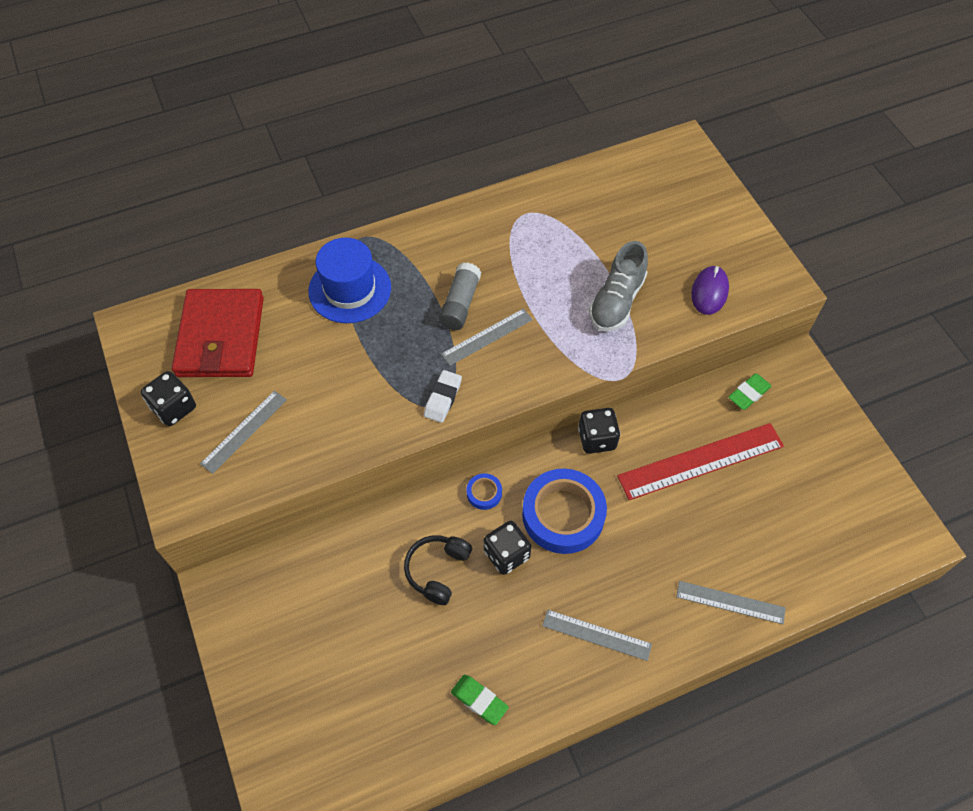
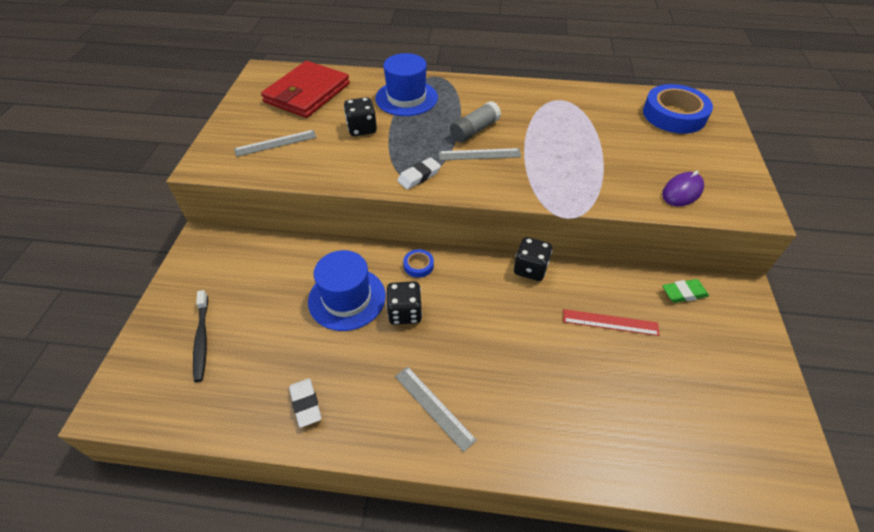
camera: 30 degrees right, 10 degrees down
(174, 408) = (247, 116): black dice -> black dice (362, 129)
(321, 697) = (202, 339): none -> black toothbrush
(437, 570) = (347, 298): black headphones -> blue hat
(479, 700) = (306, 404): green eraser -> white eraser
(563, 514) = (468, 307): blue tape -> blue tape (674, 115)
(616, 301) = (596, 170): grey shoe -> none
(701, 461) = (610, 322): red ruler -> red ruler, size x0.58
(730, 602) = (571, 445): grey ruler -> none

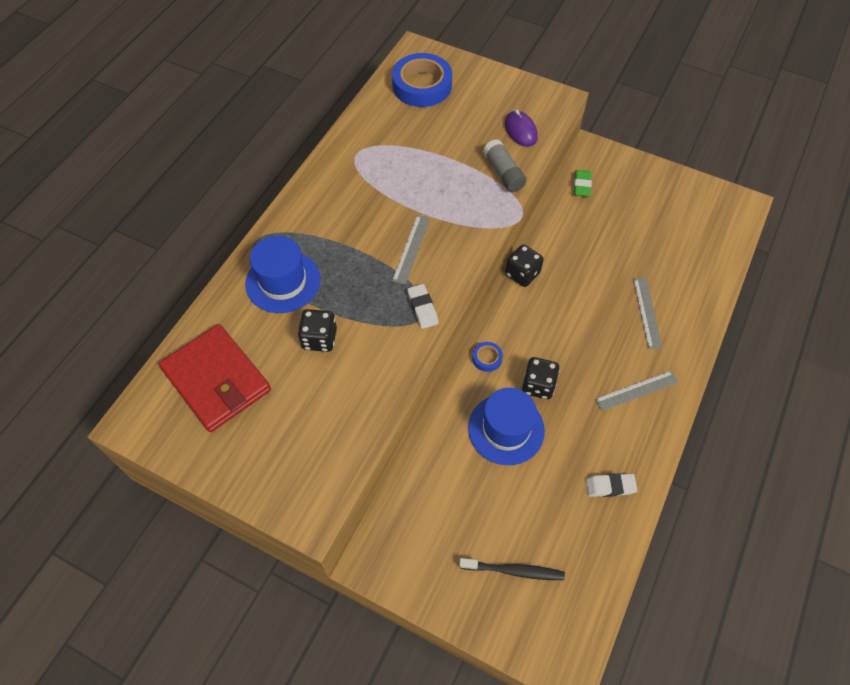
camera: 70 degrees left, 10 degrees up
(275, 143) = (304, 431): grey ruler -> grey ruler (647, 312)
(474, 130) = (371, 240): grey glue stick -> grey glue stick (503, 173)
(610, 322) = (594, 244): red ruler -> none

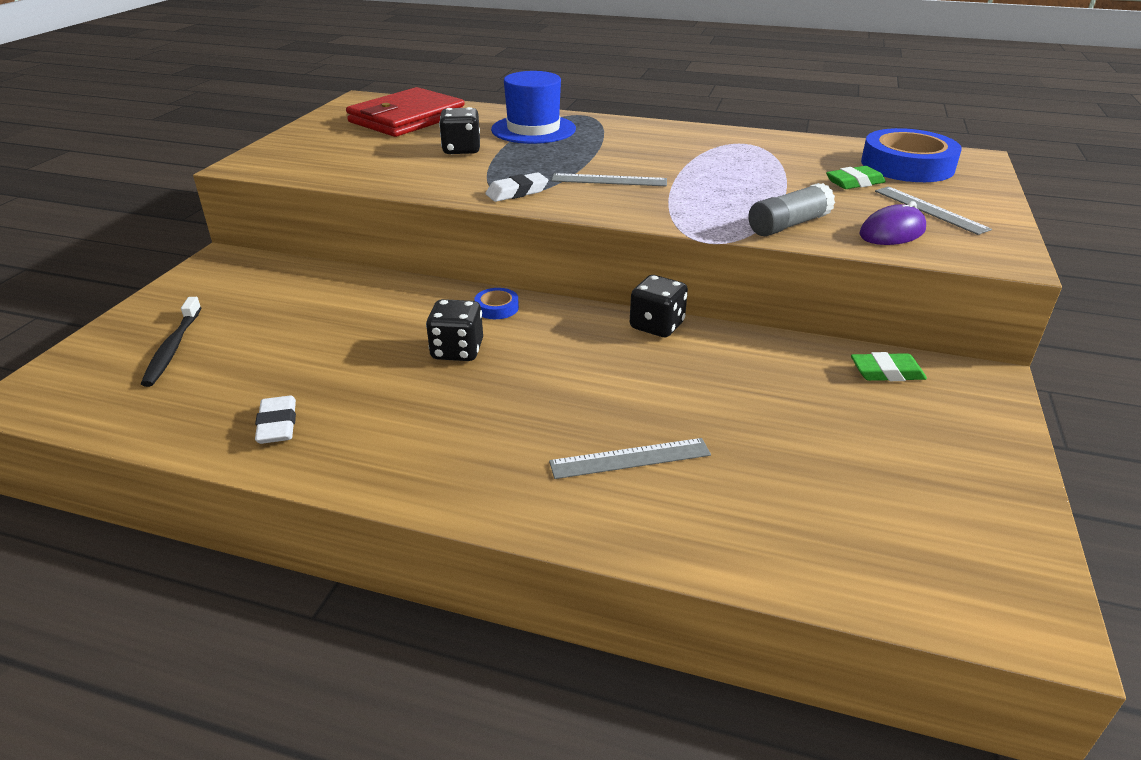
camera: 80 degrees right, 25 degrees down
(445, 121) = (854, 183): none -> green eraser
(506, 429) = (383, 329): blue hat -> none
(636, 390) = (457, 449): grey ruler -> grey ruler (930, 210)

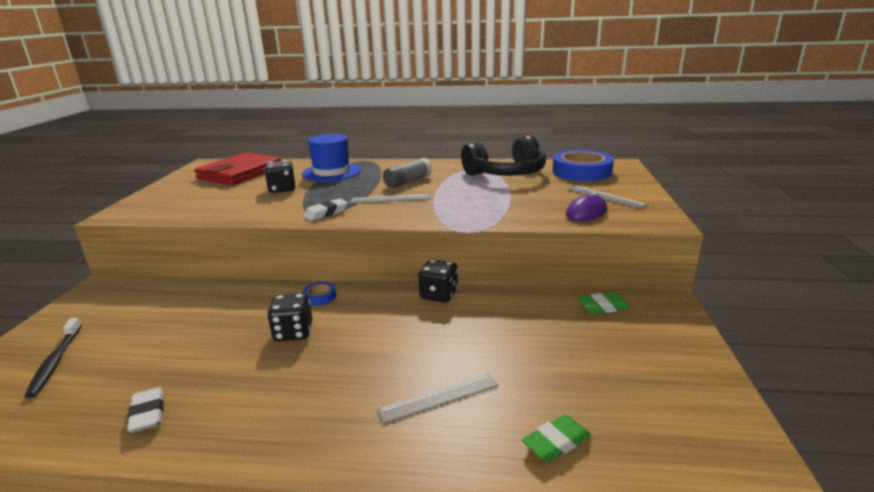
camera: 10 degrees left, 10 degrees down
(788, 225) = (518, 215): grey glue stick -> grey glue stick (408, 181)
(789, 157) = (506, 173): none -> black headphones
(854, 183) = (552, 185): green eraser -> green eraser (556, 442)

